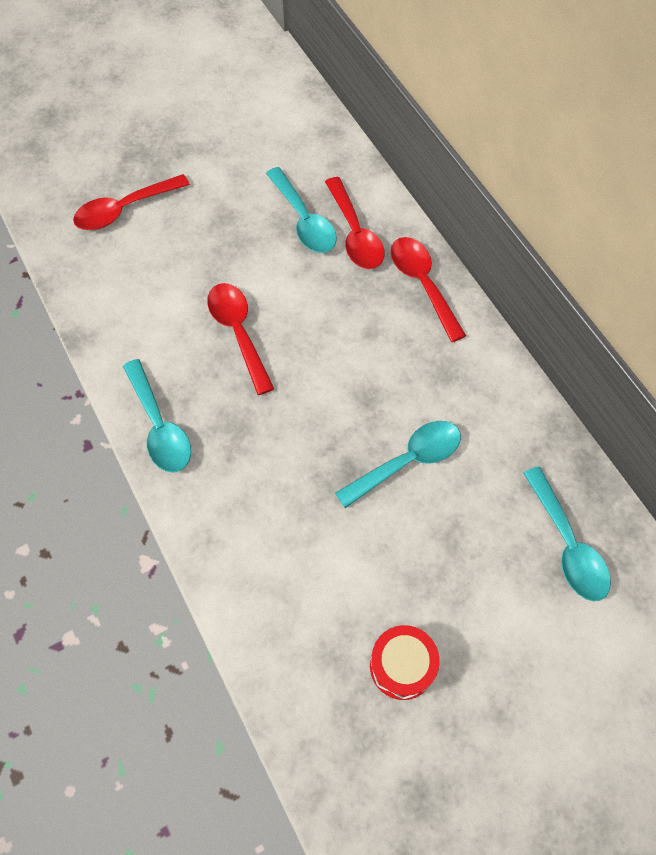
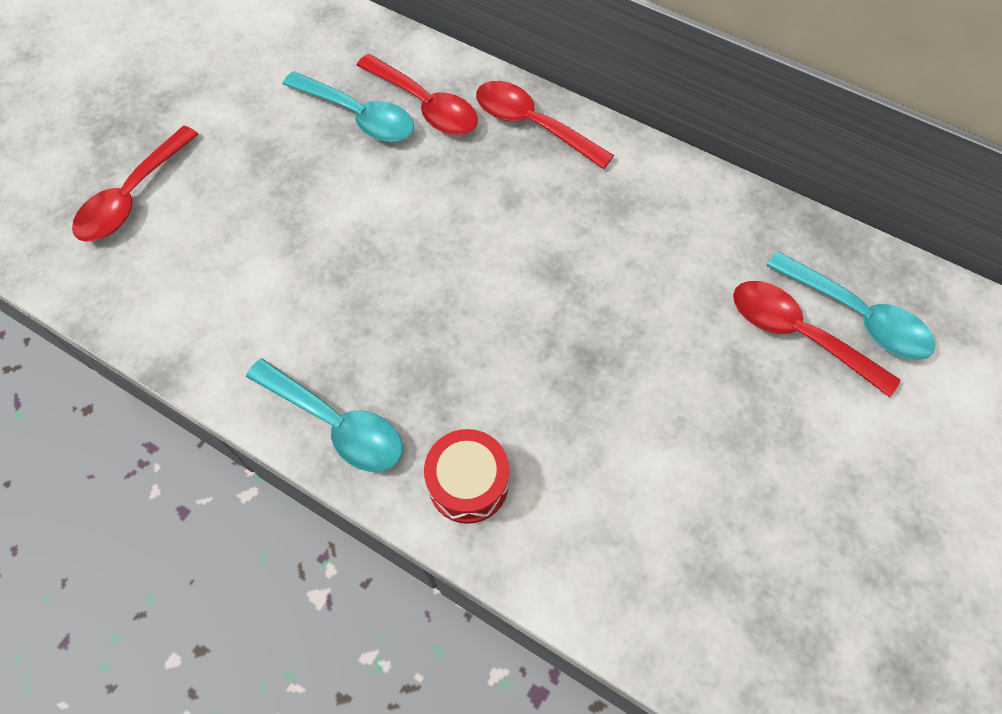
camera: 30 degrees left, 0 degrees up
(238, 332) = (362, 270): red spoon -> red spoon (797, 334)
(402, 666) = (787, 540): red drum -> red drum (468, 483)
(407, 461) = (642, 315): turquoise spoon -> none

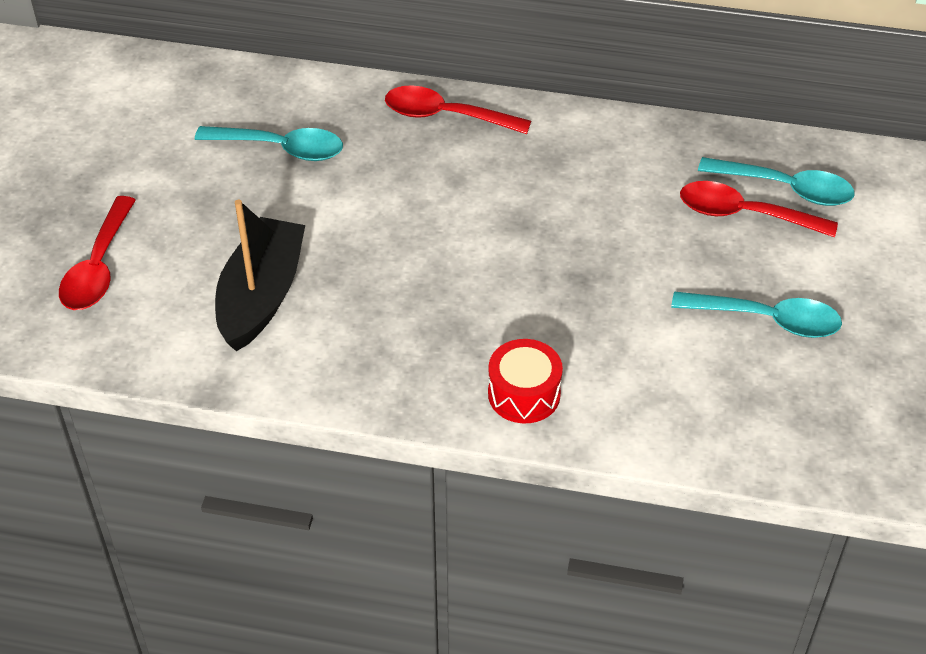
camera: 20 degrees left, 15 degrees down
(264, 276) = (261, 296): none -> black boat
(336, 424) = (388, 385): turquoise spoon -> turquoise spoon (767, 320)
(425, 105) = (339, 124): red spoon -> none

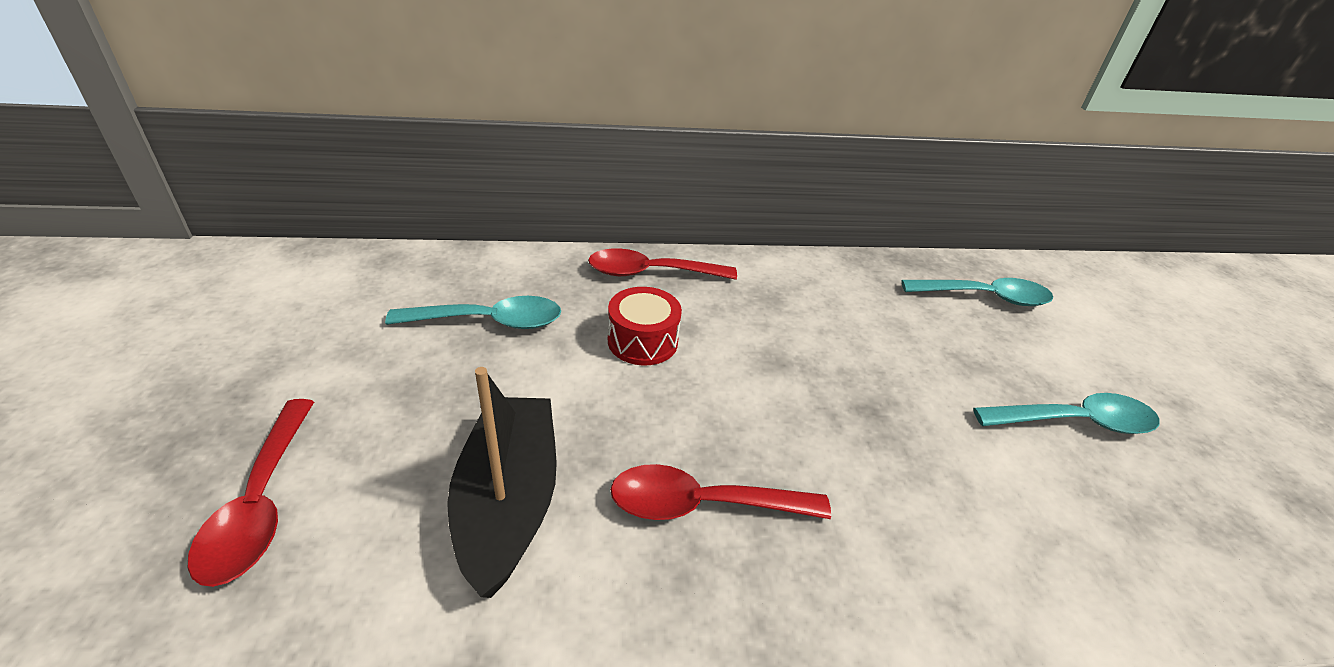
camera: 20 degrees left, 10 degrees down
(524, 394) = (902, 574): red drum -> red drum (642, 341)
(744, 214) = (970, 324): red spoon -> red spoon (702, 504)

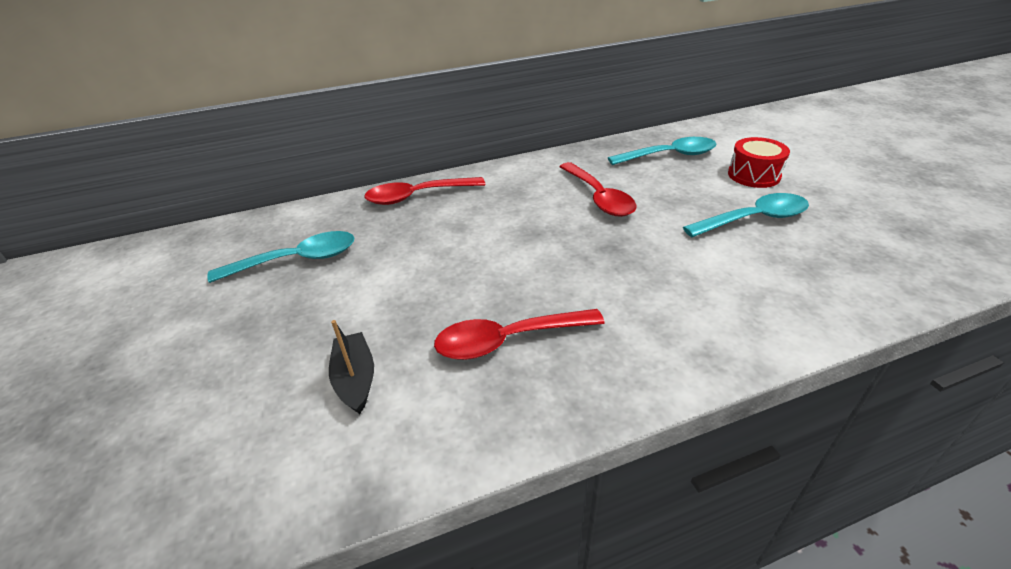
camera: 10 degrees left, 0 degrees up
(261, 503) = (144, 437): red spoon -> red spoon (599, 197)
(508, 501) = (355, 379): black boat -> black boat, size x0.54
(642, 341) = (426, 244): red drum -> red drum (753, 175)

